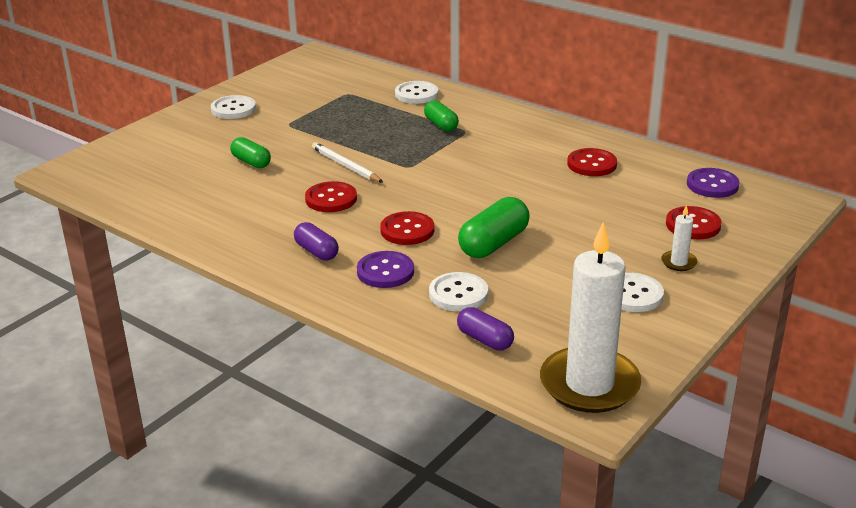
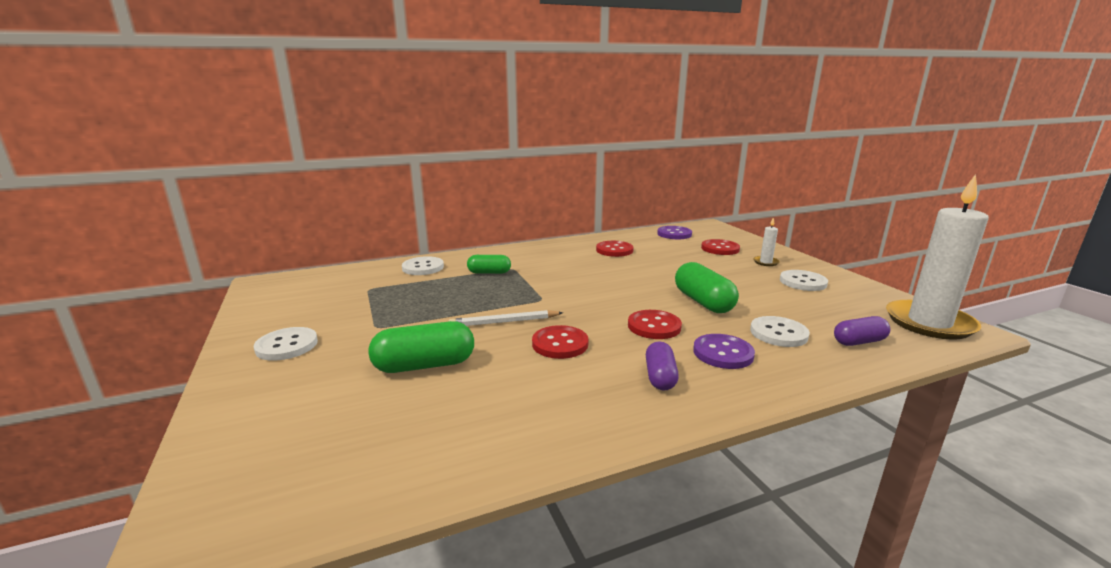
camera: 60 degrees left, 10 degrees down
(251, 162) = (424, 365): green capsule -> green capsule, size x1.59
(316, 251) = (660, 377): purple capsule -> purple capsule turned 75 degrees counterclockwise

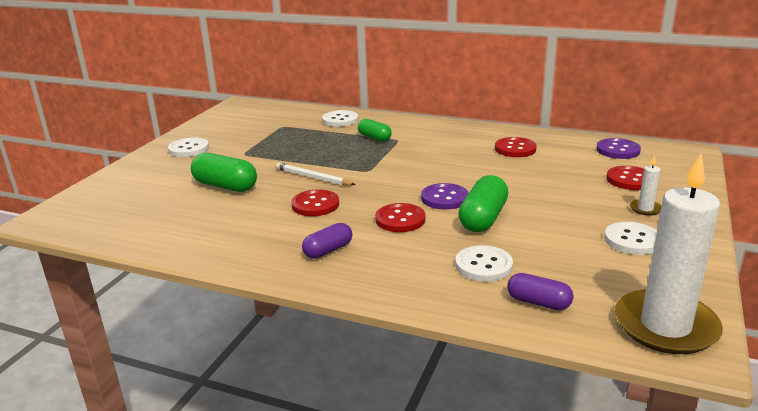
camera: 45 degrees right, 5 degrees up
(723, 353) = (403, 257): purple button -> purple button (444, 198)

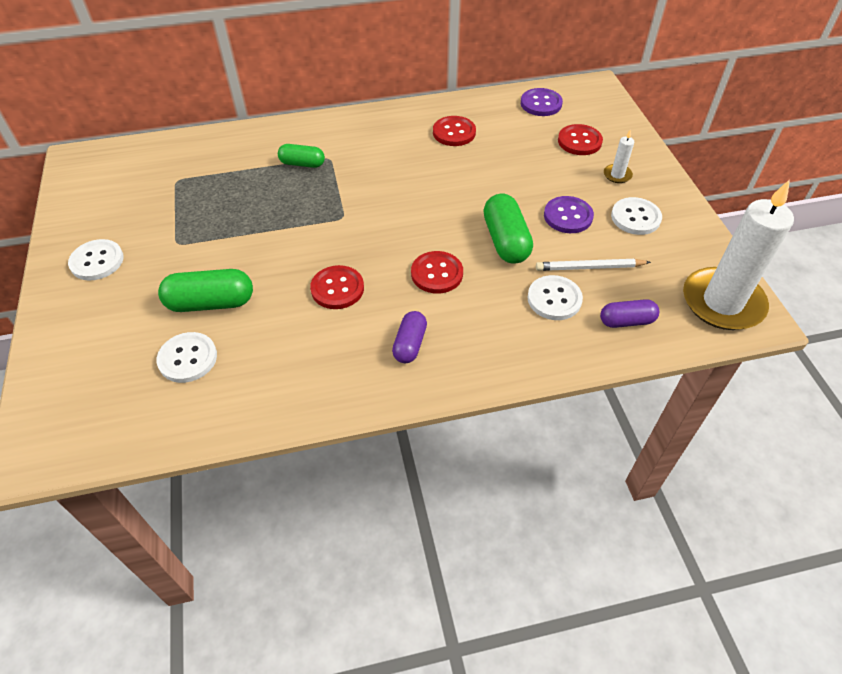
camera: 35 degrees left, 25 degrees up
(313, 177) = (295, 250): white pencil -> white pencil (589, 267)
(340, 120) = (236, 147): white button -> white button (188, 358)
(444, 198) = (450, 228): purple button -> purple button (568, 216)

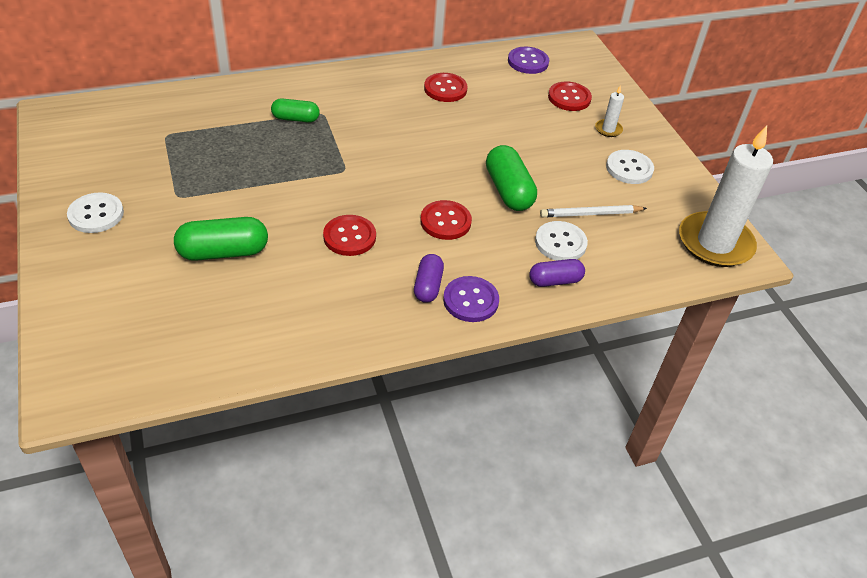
camera: 10 degrees left, 5 degrees down
(188, 358) = (209, 304): white button -> none
(568, 216) = (565, 167): purple button -> purple button (470, 300)
(626, 321) = (629, 261): purple capsule -> purple capsule (555, 281)

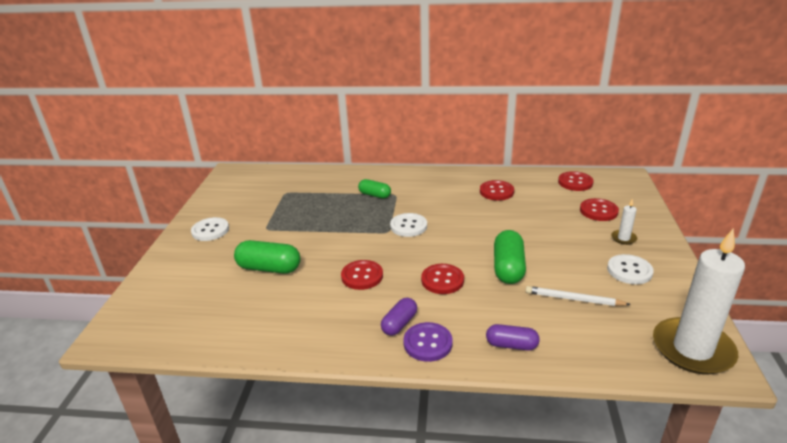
camera: 30 degrees right, 15 degrees down
(528, 62) = (575, 182): purple button -> red button
(560, 243) = (533, 316): white button -> white button (408, 226)

